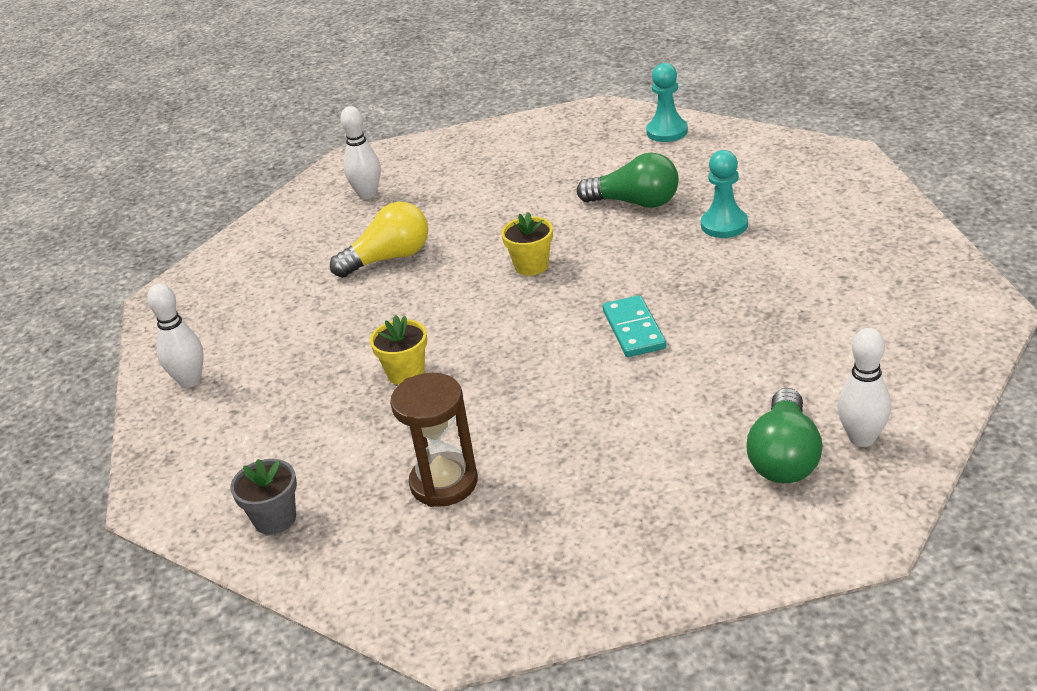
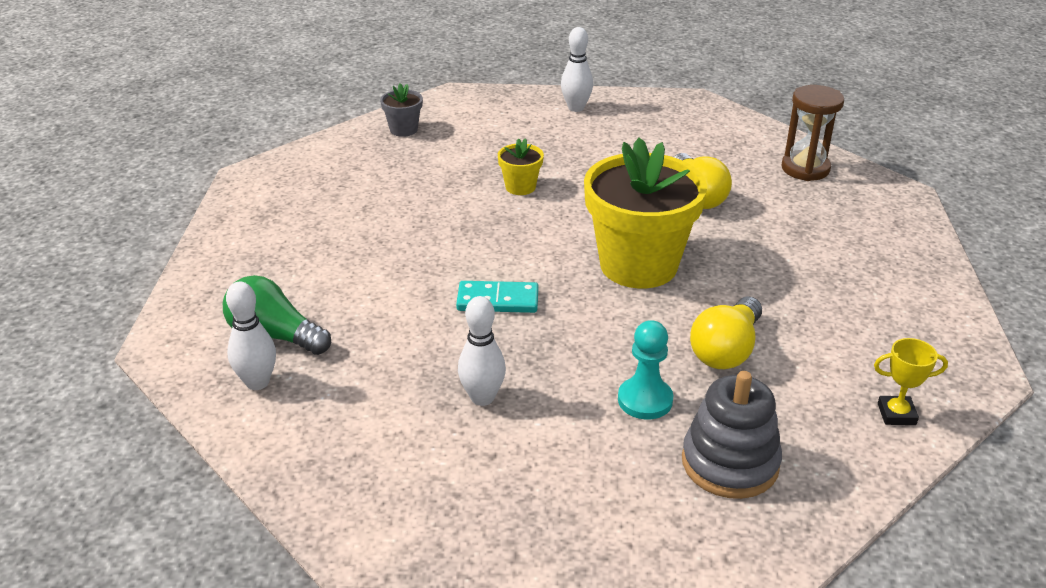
camera: 100 degrees right, 0 degrees up
(367, 194) = (824, 197): white bowling pin -> white bowling pin (482, 398)
(444, 483) = (383, 188): brown hourglass -> brown hourglass (805, 169)
(531, 266) = (638, 265): yellow flower pot -> yellow flower pot, size x2.31
(635, 203) = (726, 350): green light bulb -> yellow light bulb
(667, 132) = (896, 414): turquoise pawn -> yellow trophy
(767, 180) = (730, 463): none -> grey stacking toy

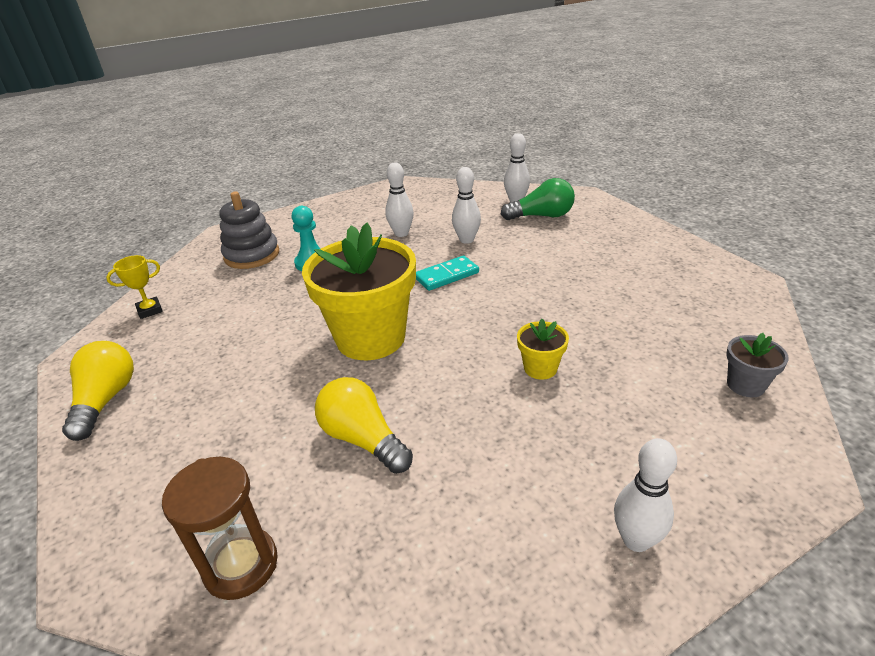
camera: 150 degrees right, 0 degrees up
(415, 342) = (466, 240): none -> white bowling pin
(726, 350) = (273, 305): yellow light bulb -> yellow light bulb (106, 400)

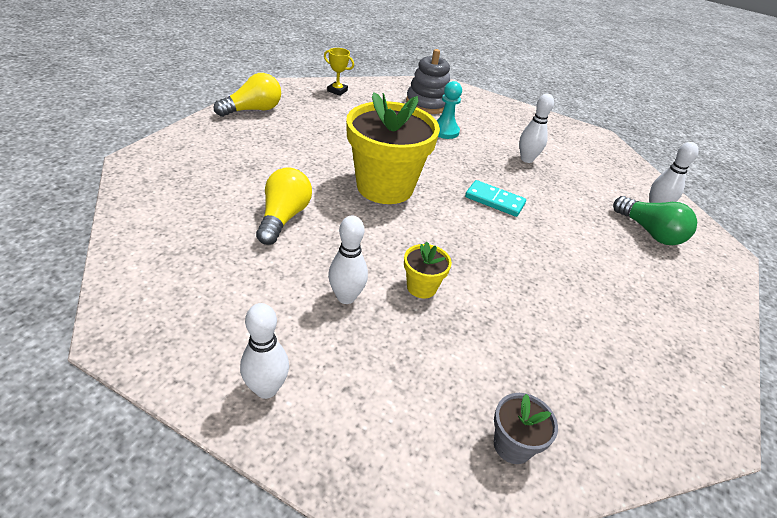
camera: 50 degrees right, 5 degrees up
(241, 565) = (163, 205): brown hourglass -> none
(466, 240) = (557, 196): white bowling pin -> white bowling pin (346, 297)

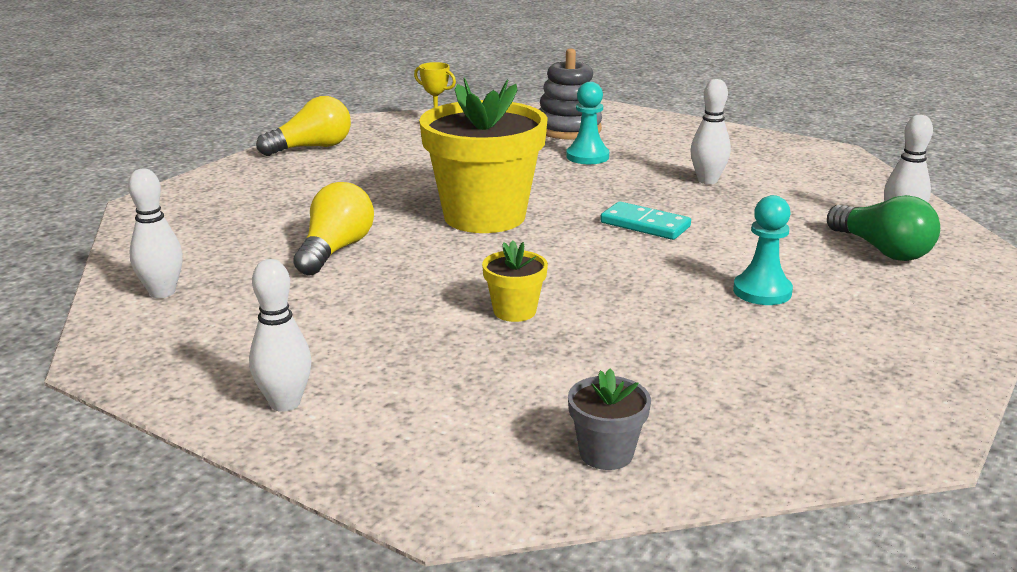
camera: 10 degrees right, 15 degrees down
(346, 297) = (406, 322): white bowling pin -> white bowling pin (162, 292)
(583, 271) = (762, 291): none -> turquoise pawn

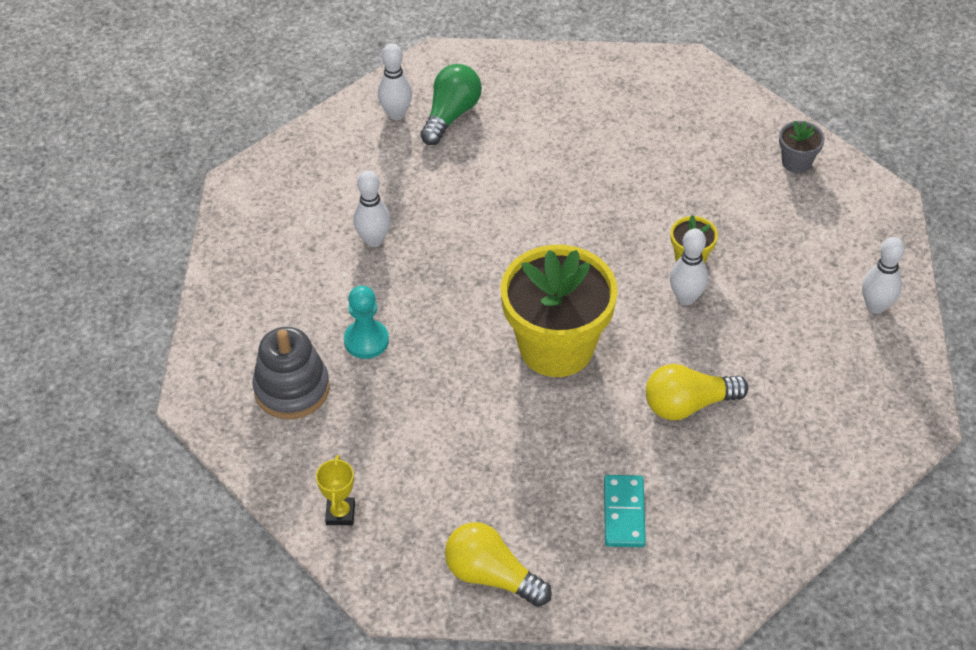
camera: 120 degrees left, 25 degrees up
(162, 292) = (831, 461): white bowling pin -> white bowling pin (686, 298)
(645, 225) = (499, 246): turquoise domino -> turquoise domino (624, 513)
(762, 291) = (564, 155): turquoise pawn -> none

